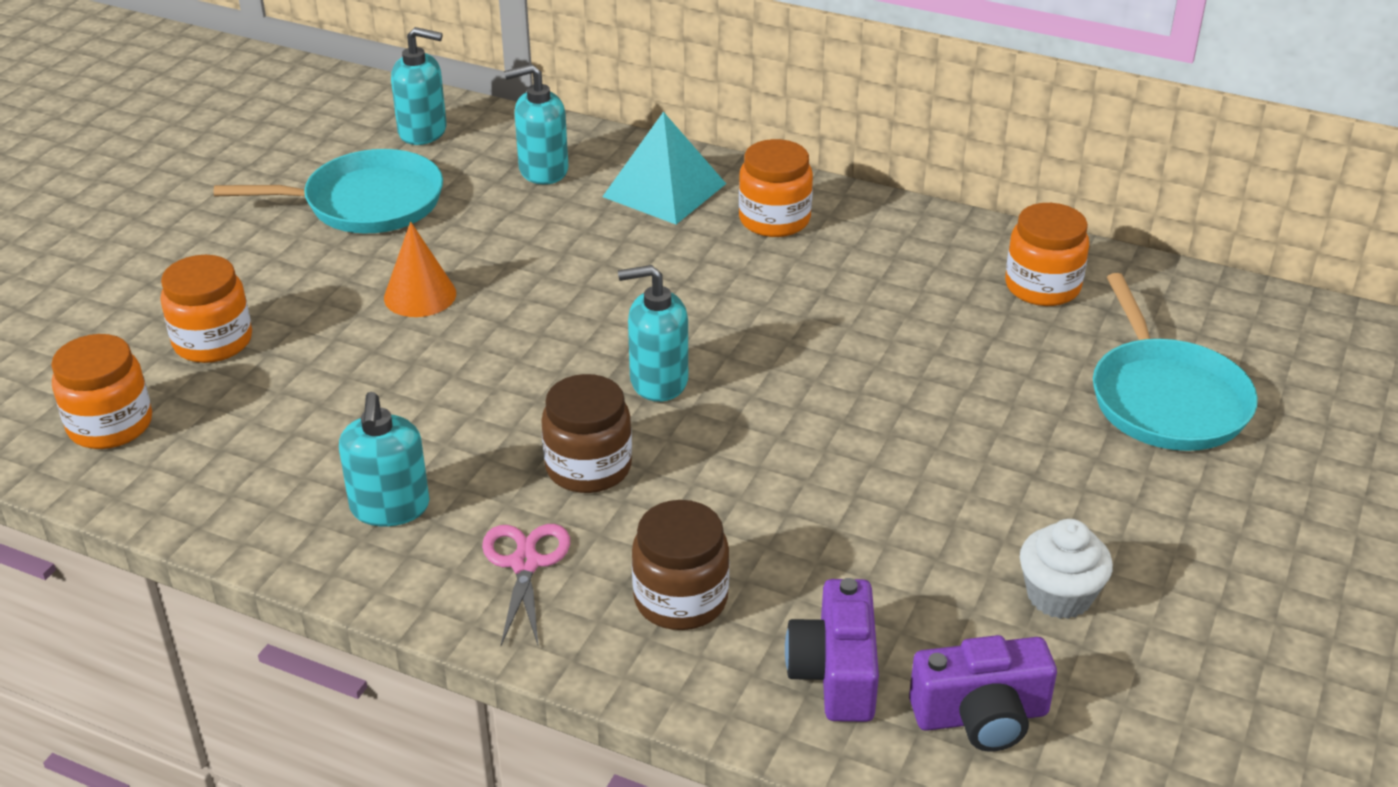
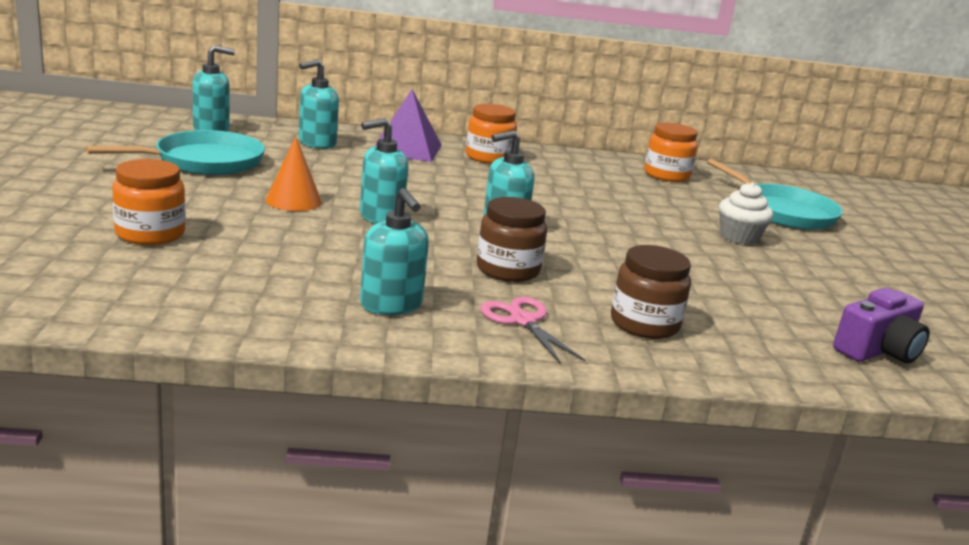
camera: 30 degrees left, 15 degrees down
(110, 425) = (102, 286): orange jar -> none
(506, 340) = (381, 217): none -> turquoise soap dispenser
(664, 190) = (406, 148): turquoise pyramid -> purple pyramid
(835, 673) = (777, 344): purple camera -> none
(1059, 596) = (842, 293): white cupcake -> white cupcake (739, 237)

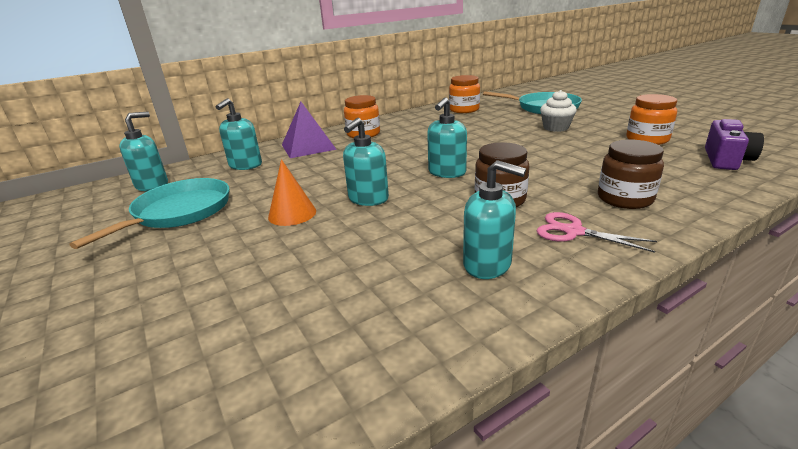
camera: 25 degrees left, 5 degrees up
(150, 234) = (218, 300): orange jar -> orange jar (647, 139)

